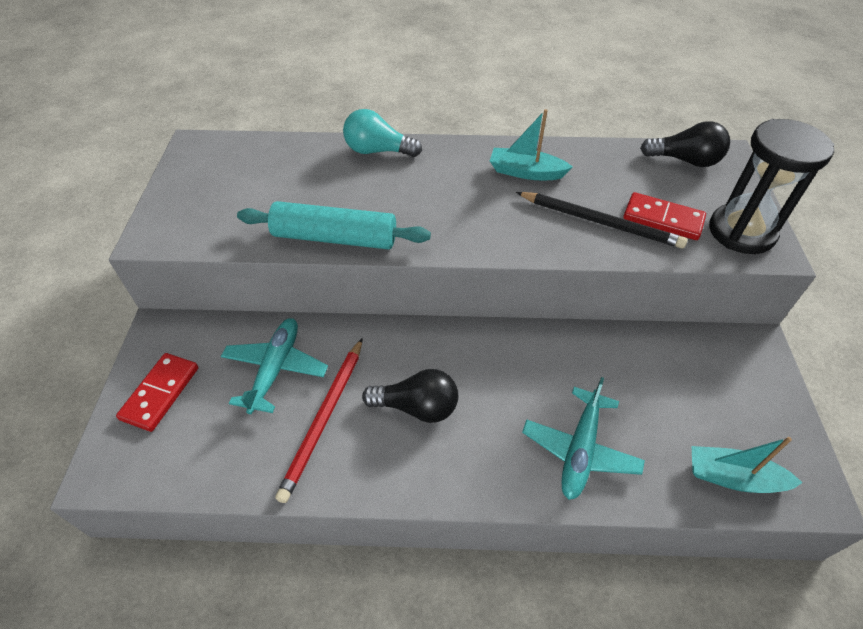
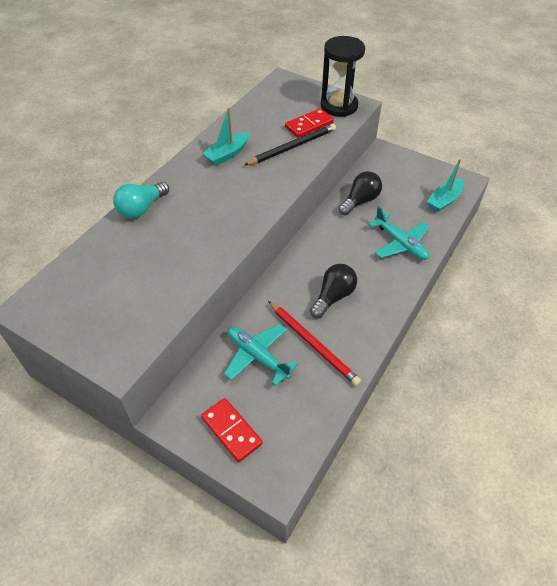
camera: 60 degrees left, 0 degrees up
(335, 238) = (209, 261): turquoise rolling pin -> none
(685, 160) = (273, 94): black light bulb -> black light bulb (360, 201)

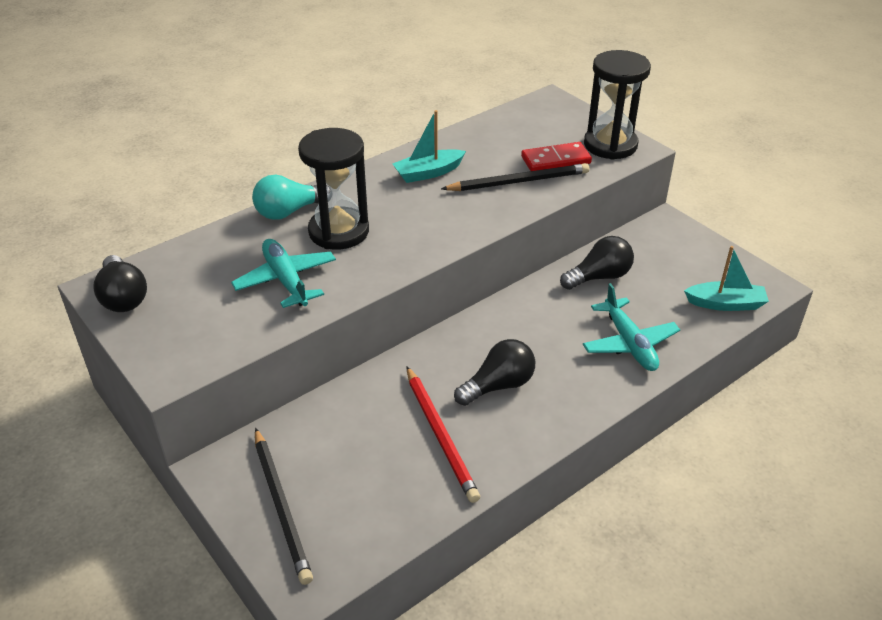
camera: 20 degrees right, 10 degrees down
(49, 311) = (123, 297): none -> black light bulb
(187, 215) = (339, 231): none -> black hourglass
(231, 430) = (281, 506): red domino -> black pencil
(257, 356) = (360, 429): turquoise plane -> turquoise plane (286, 280)
(444, 200) = (725, 304): turquoise boat -> turquoise boat turned 150 degrees counterclockwise

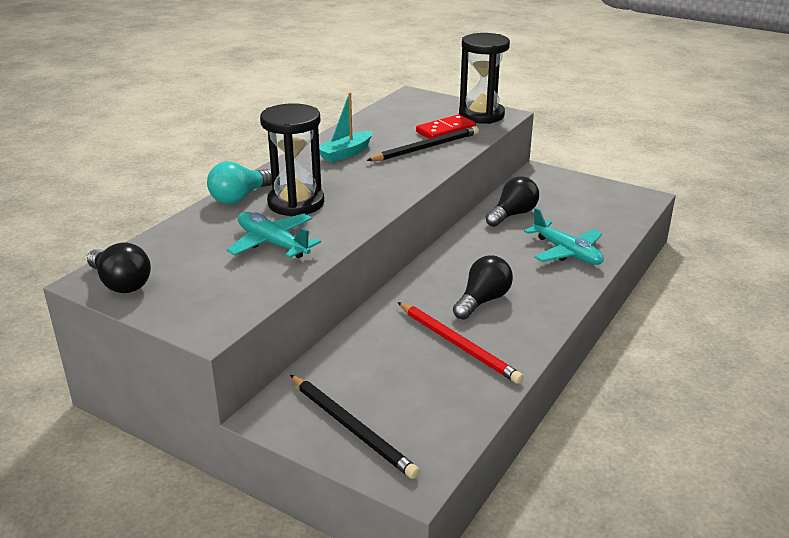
camera: 20 degrees left, 10 degrees down
(725, 304) = (620, 214): turquoise boat -> none

